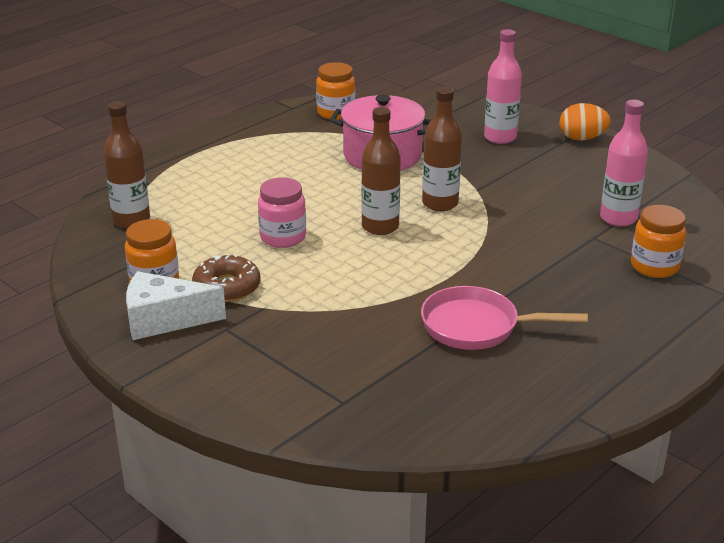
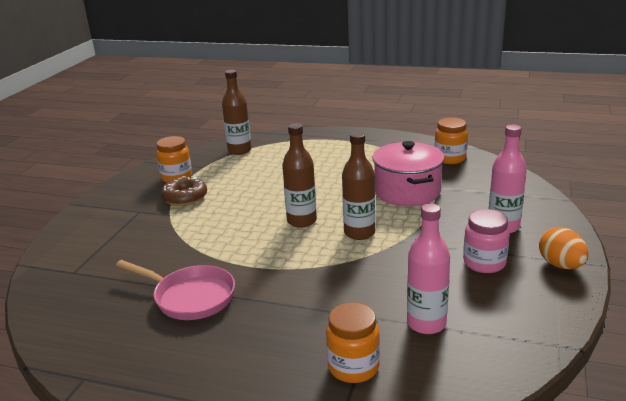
camera: 65 degrees right, 5 degrees down
(164, 320) = (139, 192): white cheese -> none
(283, 237) = (257, 194): pink jar -> pink jar (484, 263)
(476, 326) = (190, 297): pink pan -> pink pan turned 135 degrees clockwise

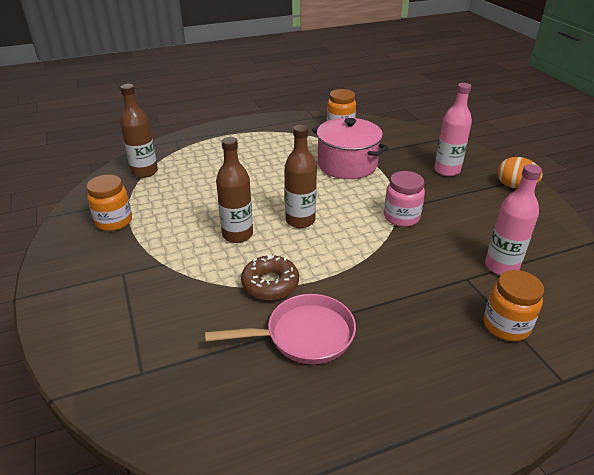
camera: 40 degrees left, 10 degrees up
(185, 197) = (154, 239): brown donut -> brown donut (270, 284)
(359, 233) = (360, 213): brown bottle -> brown bottle (237, 235)
(484, 263) = (472, 203): pink jar -> pink jar (401, 217)

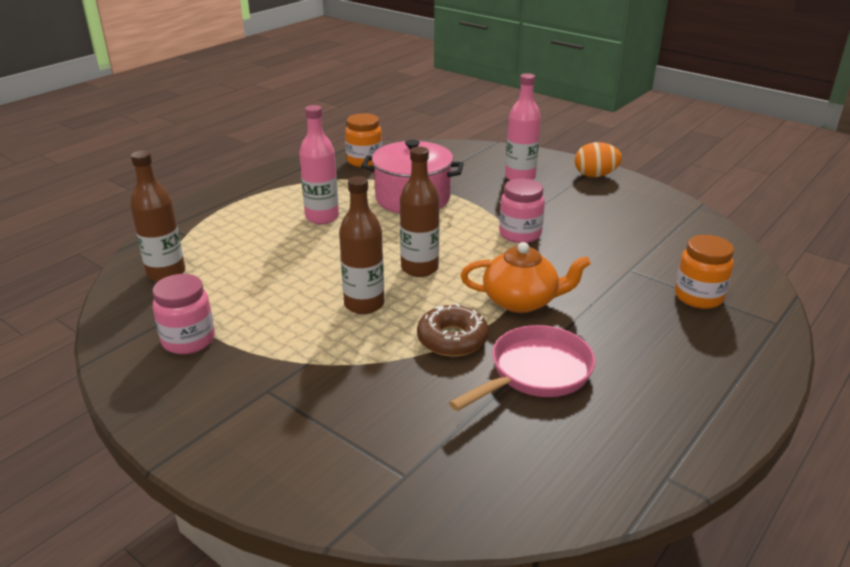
camera: 30 degrees left, 5 degrees down
(114, 221) = (188, 340): orange jar -> pink jar
(349, 273) = (521, 301): none -> orange teapot
(501, 266) = (649, 249): pink bottle -> pink bottle (322, 217)

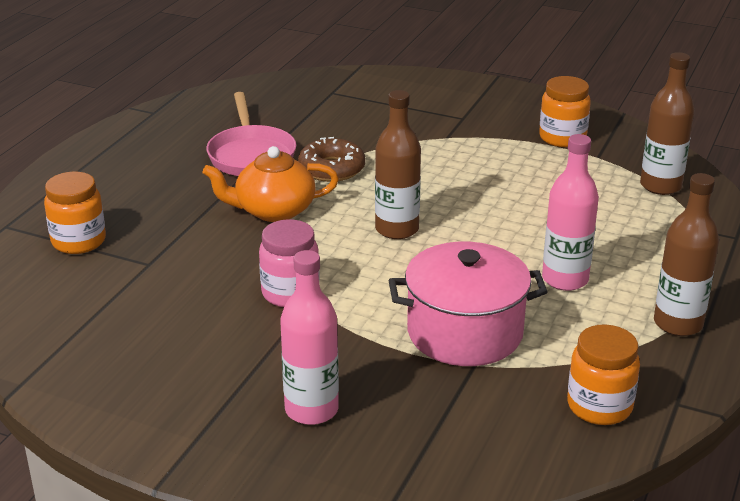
camera: 165 degrees right, 0 degrees up
(188, 340) = (562, 138): pink jar -> orange jar
(364, 304) = (432, 185): brown bottle -> brown bottle (678, 323)
(536, 372) = (251, 155): pink pan -> pink pan turned 45 degrees counterclockwise
(595, 175) = (178, 438): orange egg -> none

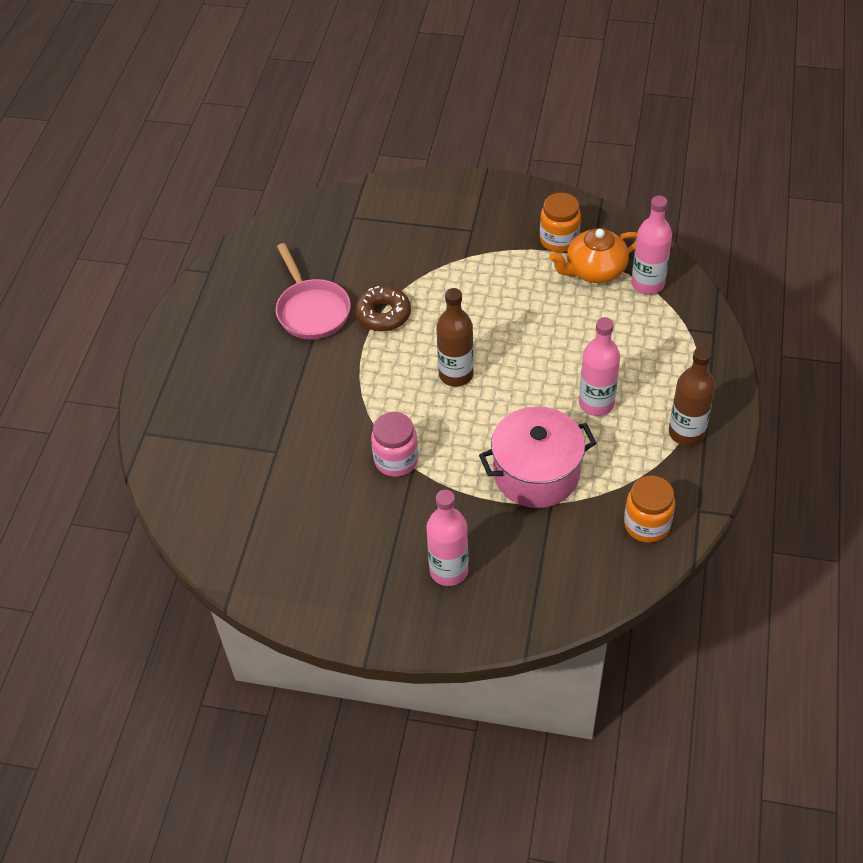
camera: 10 degrees left, 20 degrees up
(79, 241) = (211, 438): orange jar -> none
(273, 210) = (352, 373): orange teapot -> orange teapot (594, 270)
(660, 186) = (647, 284): brown bottle -> pink bottle

